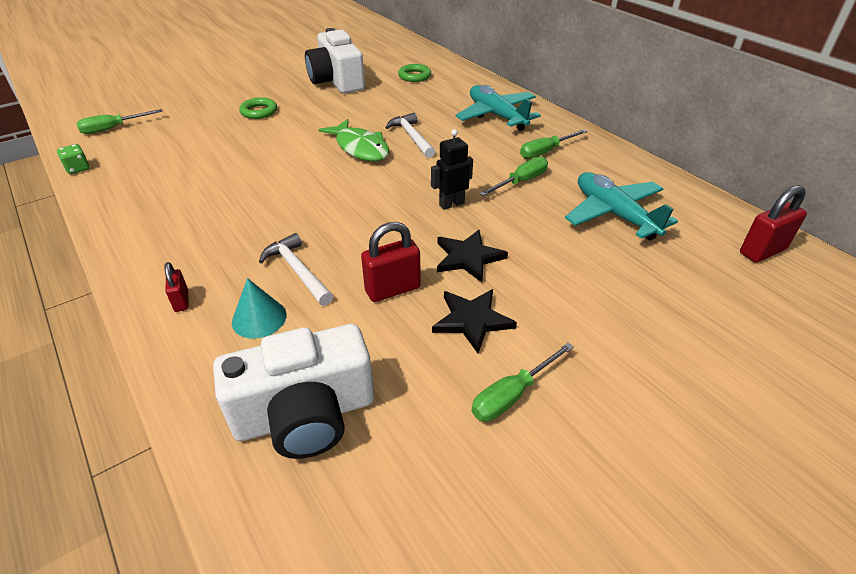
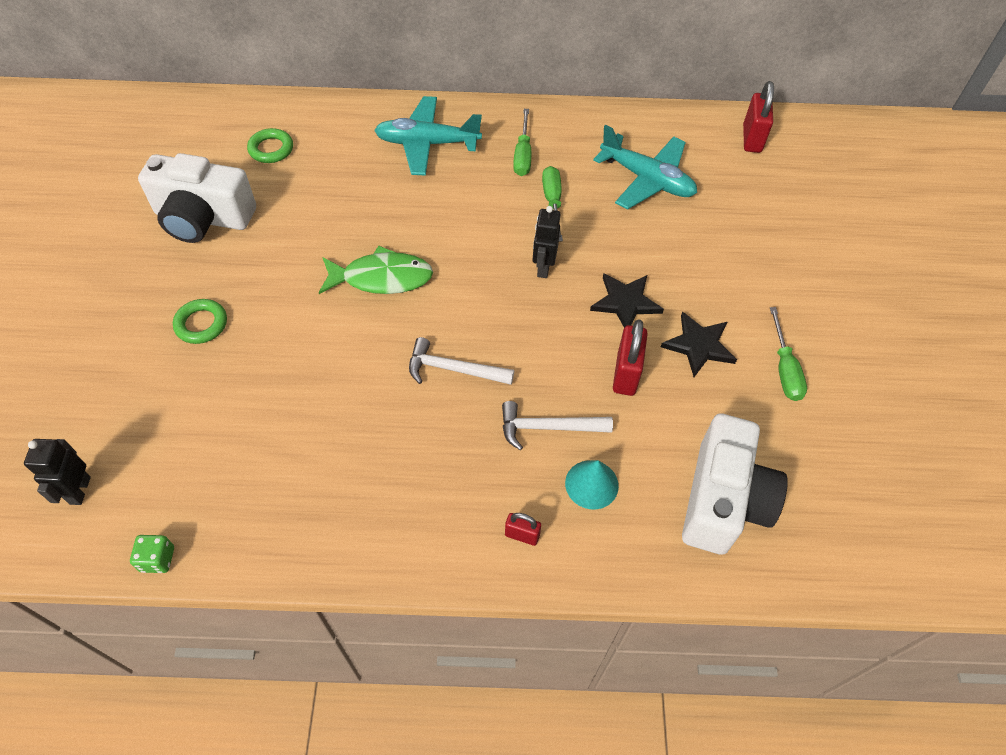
camera: 55 degrees left, 15 degrees up
(113, 128) = (79, 490): green screwdriver -> black robot
(411, 137) = (401, 227): white hammer -> white hammer (453, 369)
(614, 214) = (647, 180): turquoise plane -> turquoise plane turned 150 degrees counterclockwise

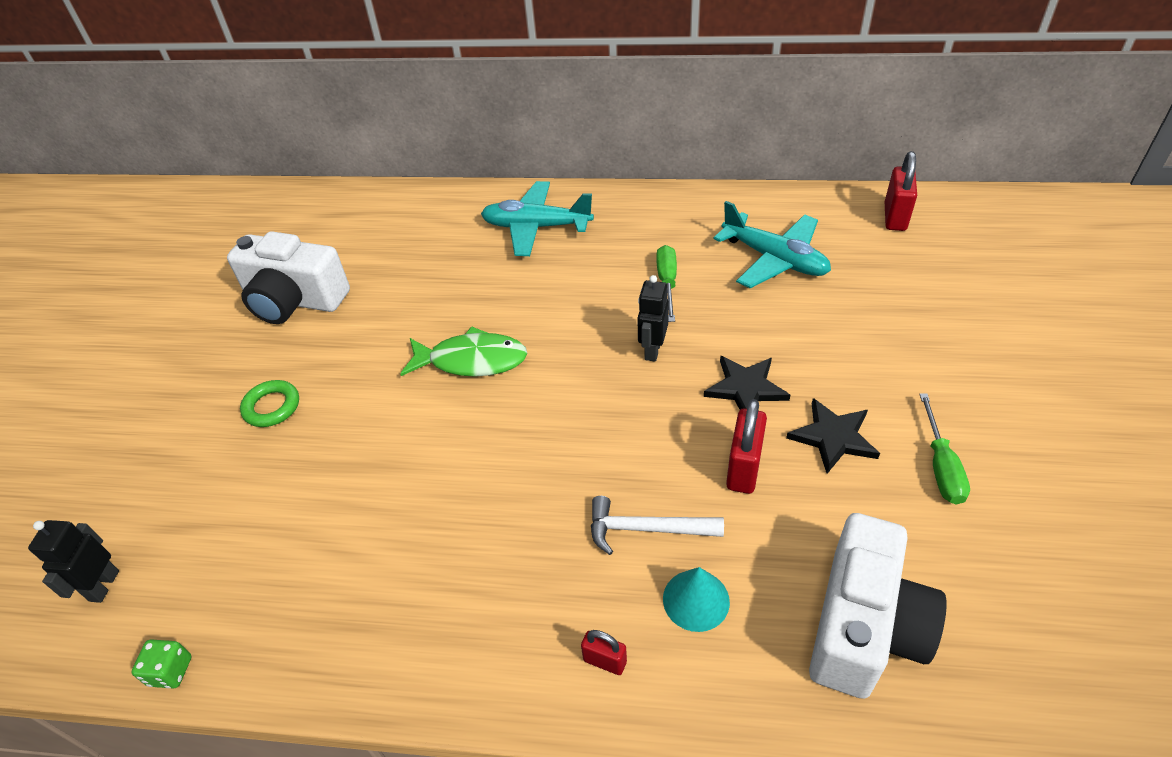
camera: 10 degrees right, 10 degrees down
(271, 149) = (375, 234): green ring -> none
(453, 369) = (540, 459): white hammer -> none
(523, 155) = (637, 237): green screwdriver -> none

